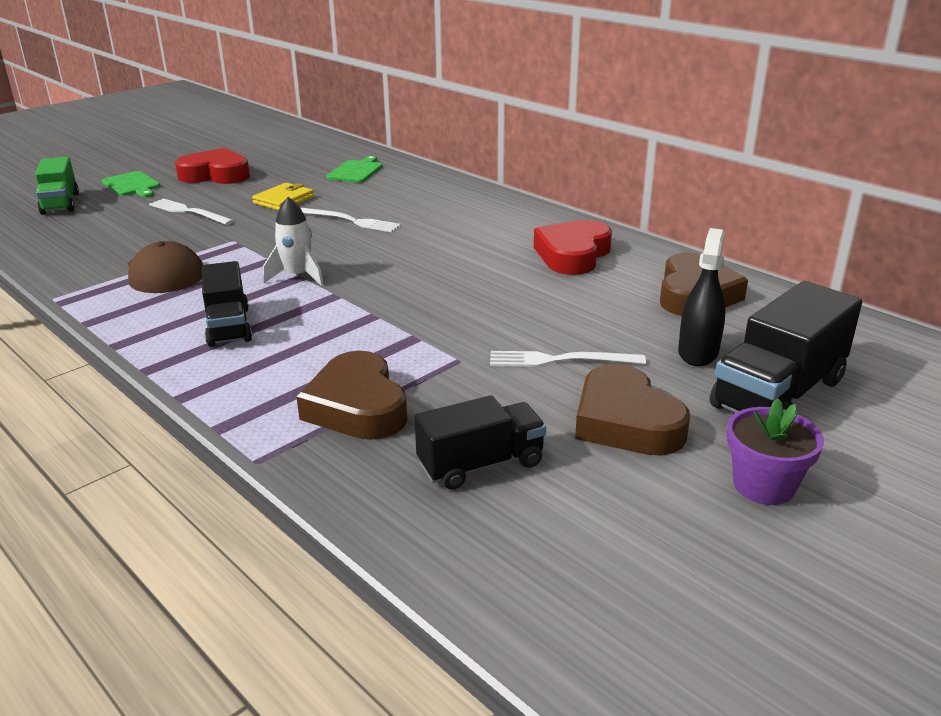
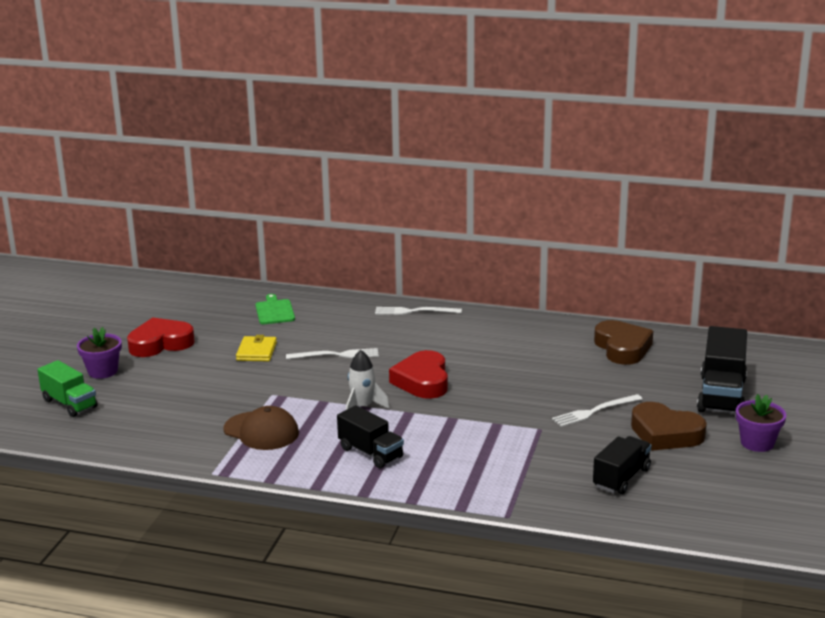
camera: 30 degrees left, 5 degrees down
(132, 185) = (103, 371): green cutting board -> purple flower pot
(189, 212) = (196, 381): white fork -> white fork (414, 311)
(357, 406) = (519, 472): brown heart -> none
(573, 255) = (521, 340): red heart -> red heart (422, 381)
(698, 352) = (660, 384): black spray bottle -> none

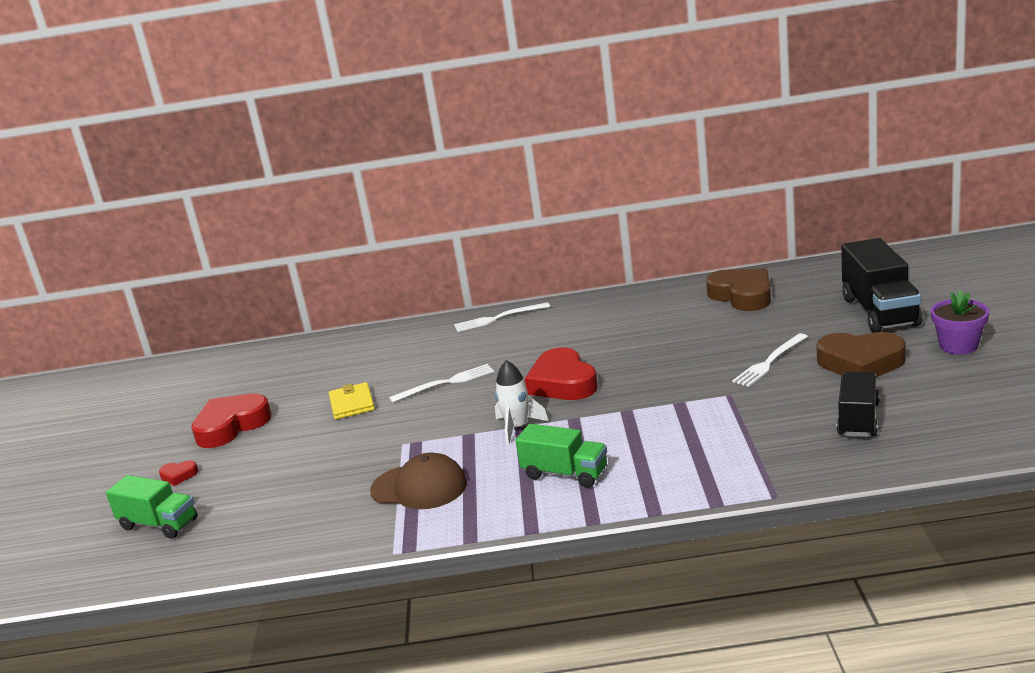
camera: 15 degrees left, 0 degrees up
(103, 371) = (179, 475): purple flower pot -> red heart
(274, 311) = (343, 358): green cutting board -> none
(370, 453) = (565, 474): black truck -> green truck

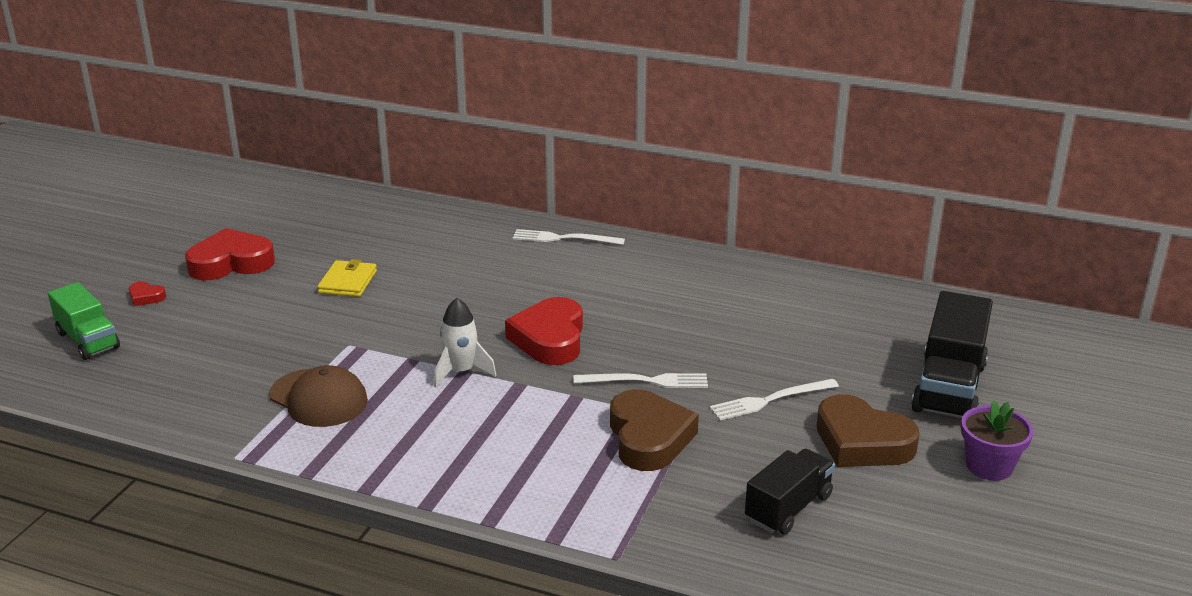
camera: 20 degrees right, 5 degrees up
(446, 383) = (447, 294): white fork -> white fork (646, 381)
(565, 474) = (453, 442): green truck -> none
(742, 295) = (825, 308): brown heart -> brown heart (649, 438)

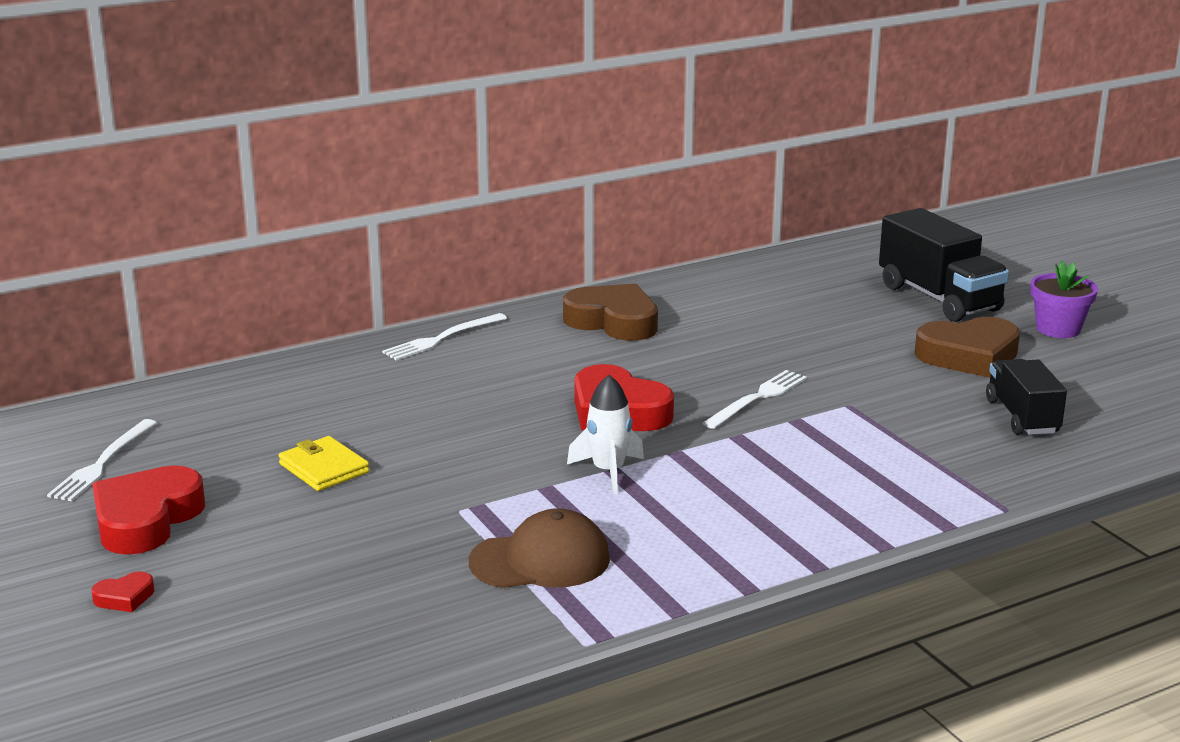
camera: 50 degrees left, 5 degrees down
(88, 340) = (162, 667): green truck -> none
(649, 438) = (848, 430): brown heart -> brown heart (613, 321)
(770, 400) = (862, 363): white fork -> white fork (102, 463)

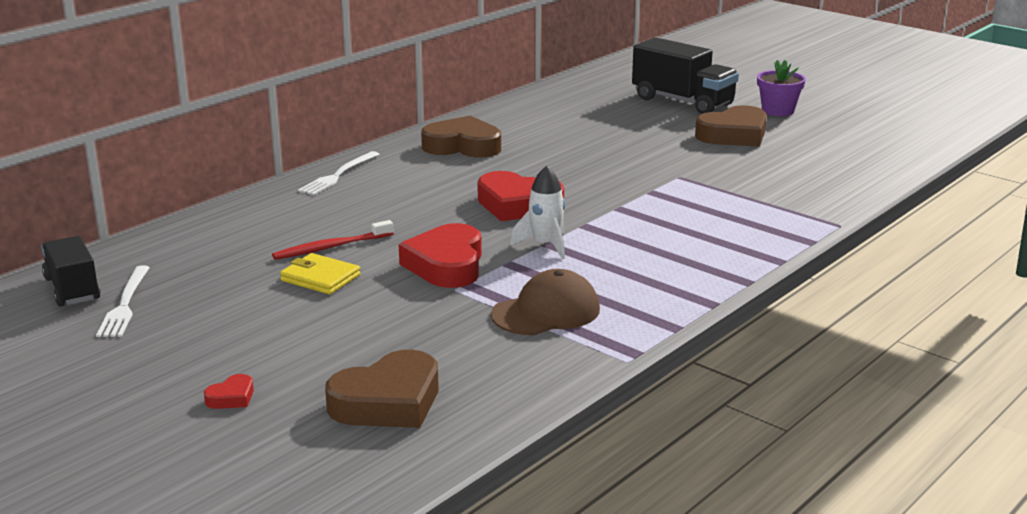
camera: 20 degrees left, 0 degrees up
(146, 519) = (200, 338): red heart -> red heart (446, 265)
(279, 638) = (388, 402): none -> brown heart
(363, 431) = (330, 247): none -> red toothbrush
(757, 398) = (612, 182): white fork -> none
(1022, 417) = (801, 167): black truck -> black truck (72, 289)

